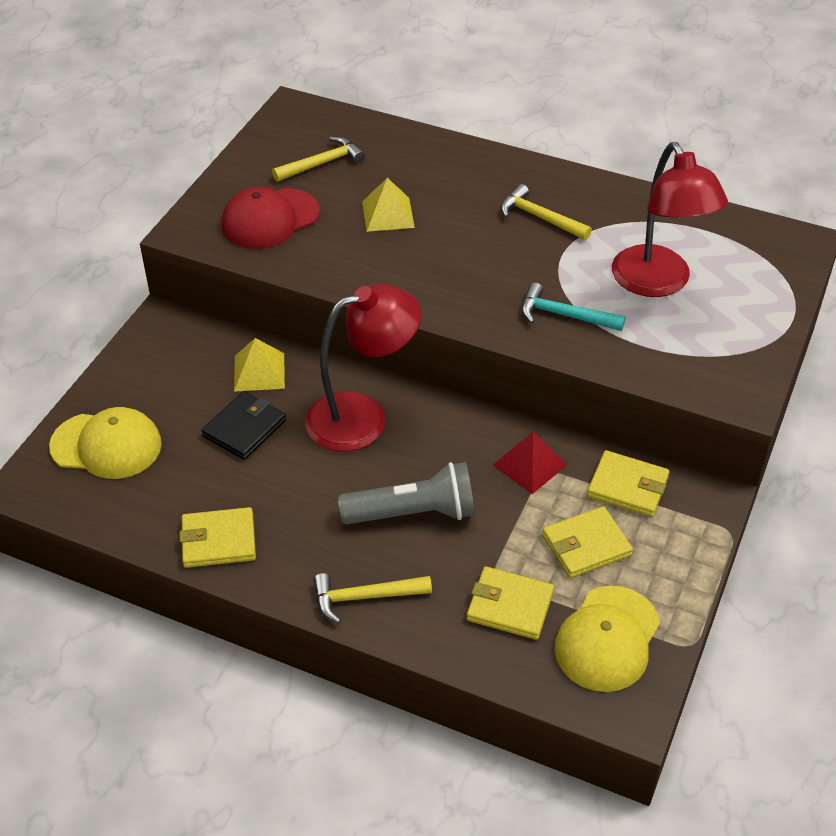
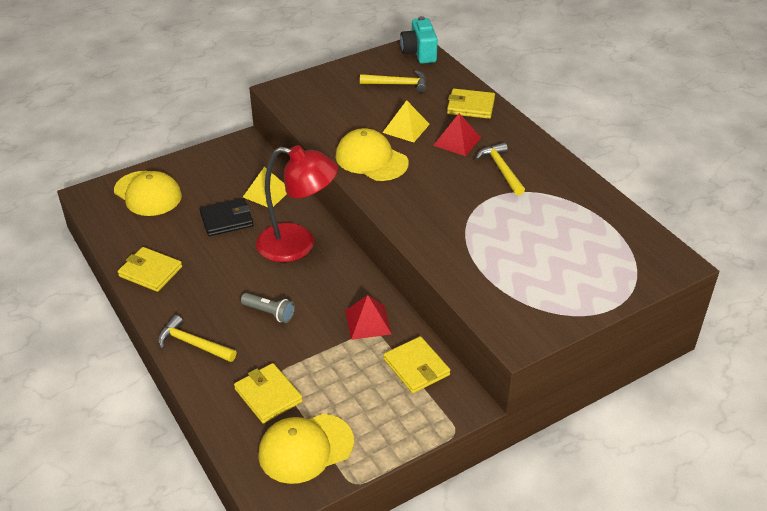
camera: 35 degrees right, 5 degrees down
(270, 219) = (333, 103): red cap -> none
(305, 113) = (419, 53): none -> turquoise camera
(389, 270) = (371, 159): none -> yellow cap
(413, 513) = (269, 313): grey flashlight -> grey flashlight, size x0.56
(460, 205) = (457, 141): none -> red pyramid
(564, 315) = (451, 233): turquoise hammer -> none
(586, 545) = (352, 387): yellow wallet -> yellow wallet (470, 106)
(658, 283) = (538, 242): red lamp -> none

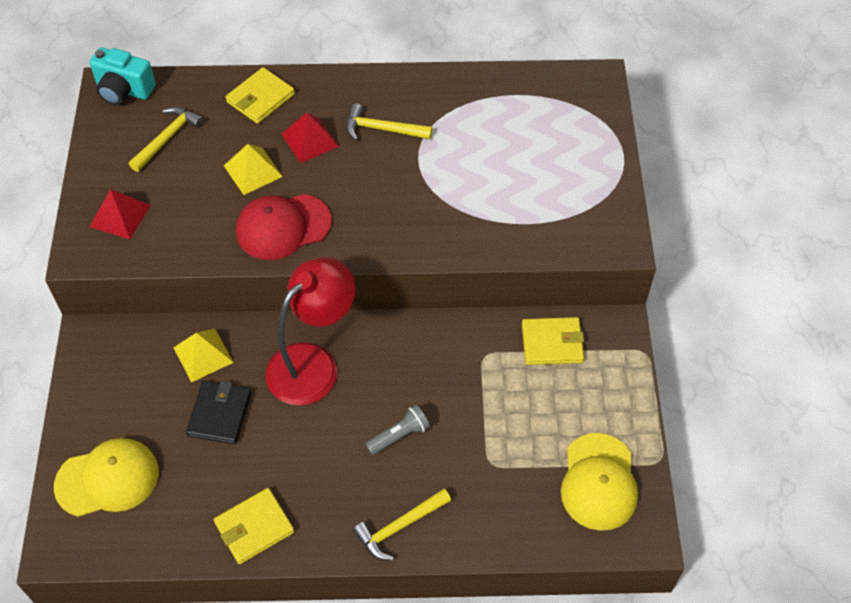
camera: 60 degrees left, 15 degrees up
(268, 395) = (514, 485): yellow wallet -> none
(368, 322) = (469, 354): red pyramid -> red pyramid (120, 215)
(371, 159) = (283, 227): yellow cap -> red cap

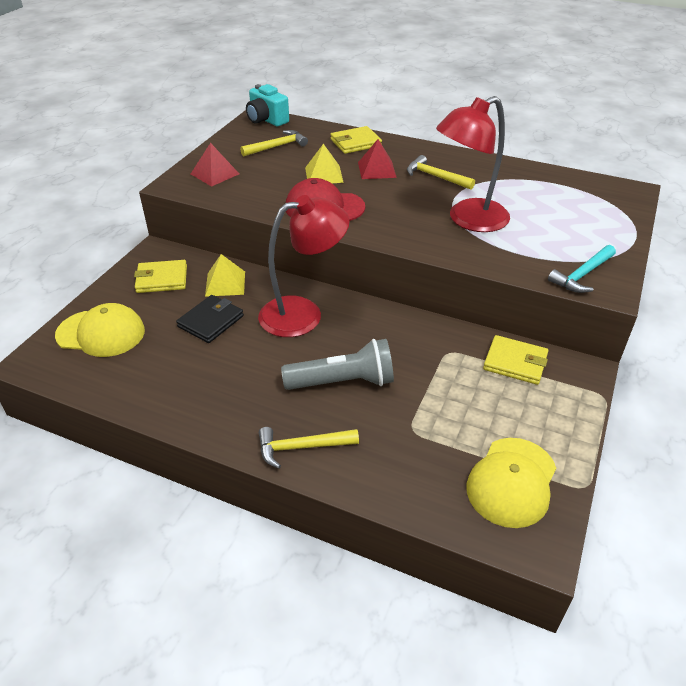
camera: 25 degrees right, 15 degrees down
(254, 527) = (182, 402): yellow wallet -> yellow wallet (162, 279)
(399, 435) = (343, 382): grey flashlight -> grey flashlight, size x1.78
(448, 190) = (468, 220): none -> red lamp
(590, 232) = (582, 275): none -> turquoise hammer

